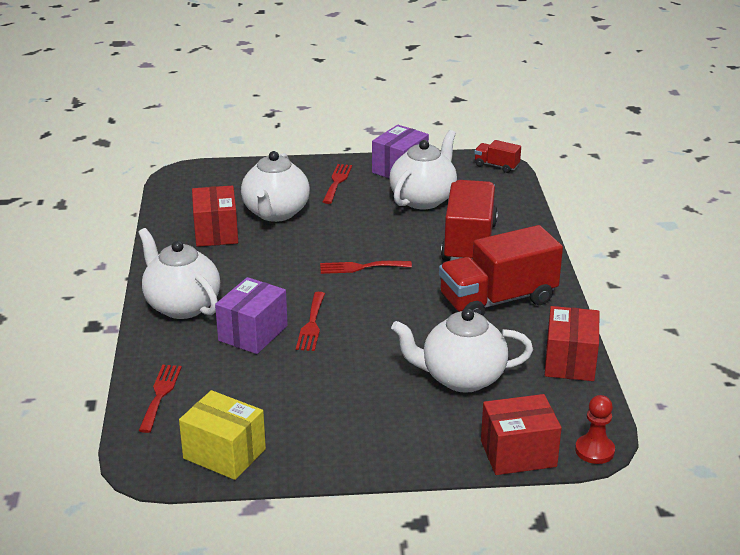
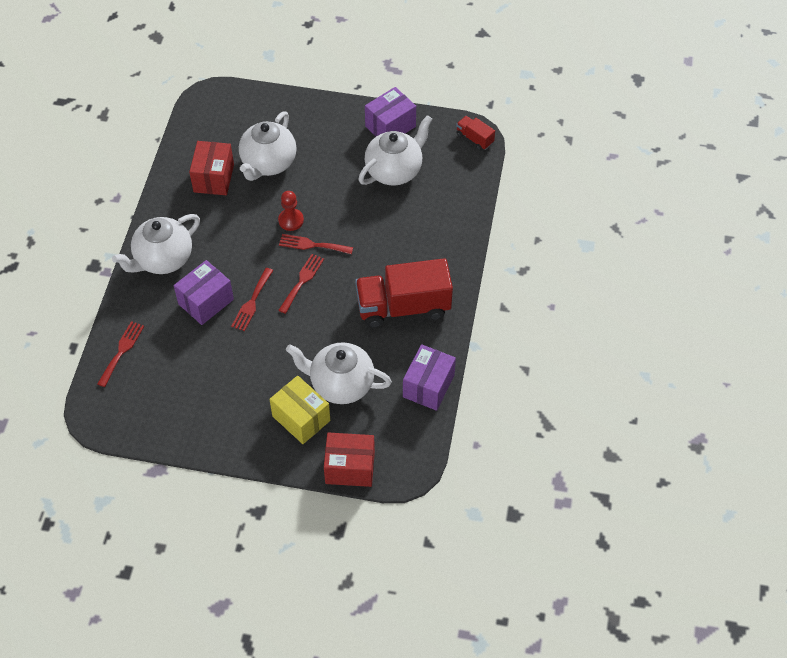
camera: 15 degrees right, 25 degrees up
(182, 305) = (163, 259): white teapot -> white teapot turned 105 degrees counterclockwise
(224, 454) = (149, 419): yellow box -> yellow box (301, 418)
(337, 182) = (331, 133): red fork -> red fork (302, 281)
(469, 243) = (409, 234): red truck -> none
(570, 361) = (428, 386): red box -> purple box
(594, 450) = (405, 478): red pawn -> red pawn (291, 220)

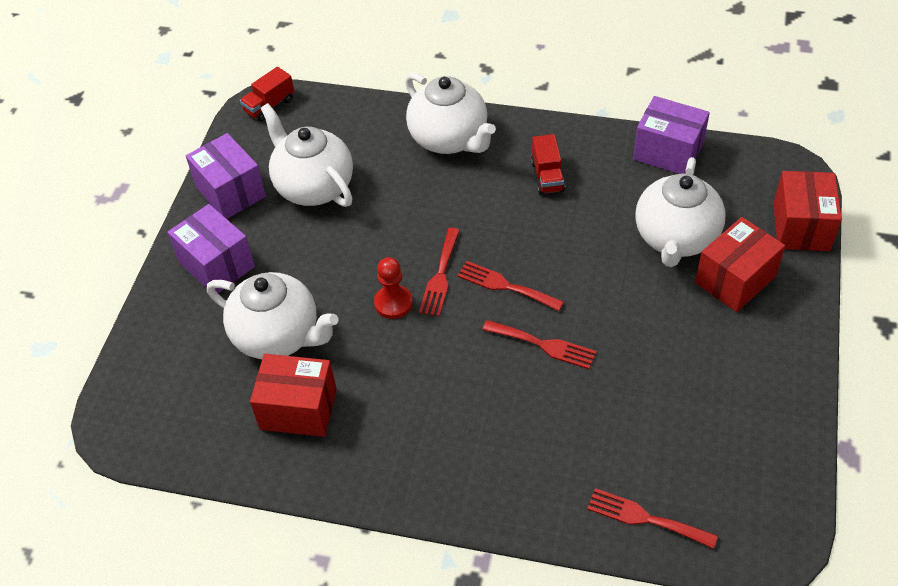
camera: 85 degrees left, 5 degrees down
(163, 259) = (461, 471): white teapot -> white teapot (449, 139)
(206, 302) = (544, 405): purple box -> purple box (216, 264)
(301, 418) = (735, 279): yellow box -> red box
(403, 307) = (547, 176): red truck -> red truck, size x0.46

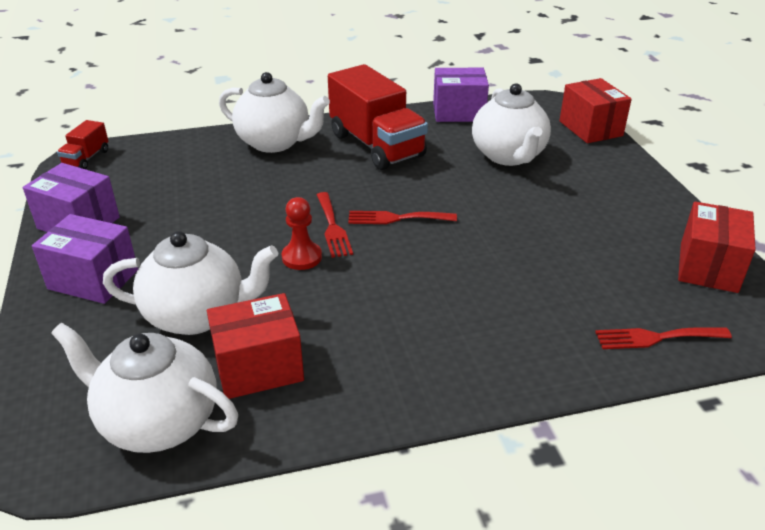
camera: 30 degrees left, 15 degrees down
(313, 186) = (165, 199): white teapot -> white teapot (158, 422)
(544, 345) = (462, 247): red fork -> none
(547, 176) = (376, 145): red truck -> red truck, size x2.19
(735, 279) = (574, 167): red box -> red box (708, 267)

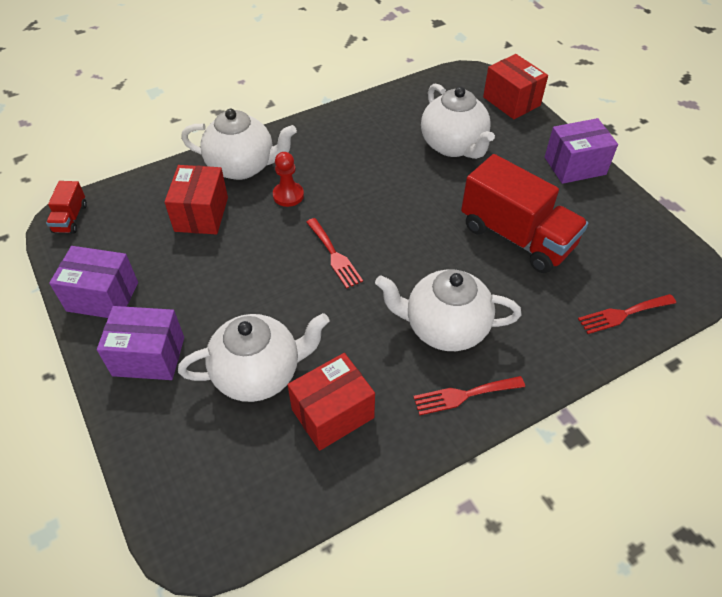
camera: 15 degrees left, 15 degrees up
(158, 422) = (274, 485): white teapot -> white teapot (444, 328)
(302, 257) = (321, 293): red pawn -> red pawn (288, 195)
(376, 145) = (335, 154): red truck -> red truck (516, 237)
(396, 218) = (384, 234): red fork -> red fork (464, 395)
(458, 112) = (393, 101): purple box -> purple box (575, 166)
(708, 267) = (642, 236): red box -> red box (201, 214)

